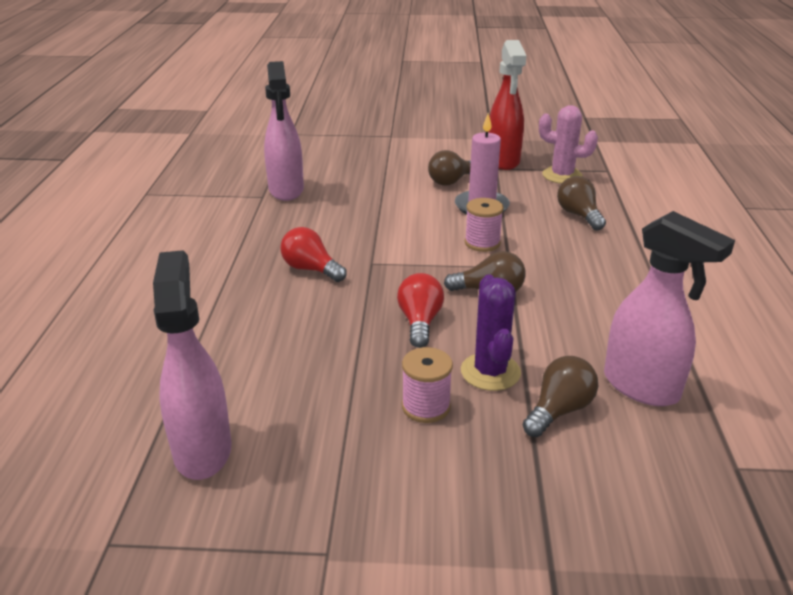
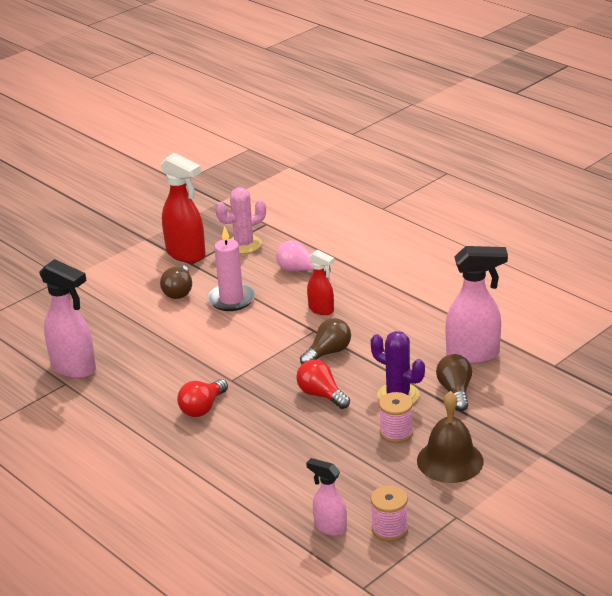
camera: 45 degrees left, 0 degrees up
(203, 450) = (330, 527): pink spray bottle -> pink spray bottle, size x0.57
(311, 269) = (202, 408): red light bulb -> red light bulb turned 45 degrees counterclockwise
(429, 481) = (450, 460): none -> brown bell
(482, 243) = (274, 325): pink spool -> pink spool (389, 529)
(545, 254) = (321, 310): none -> red spray bottle
(579, 215) = (300, 270): brown light bulb -> pink light bulb

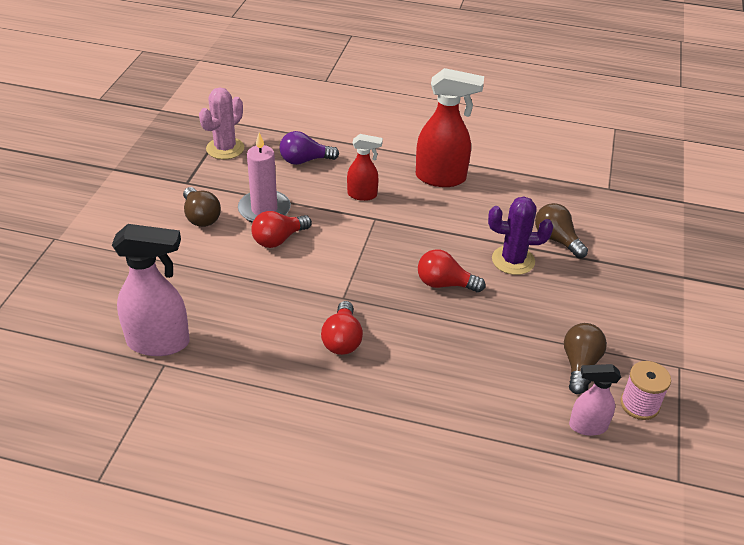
camera: 35 degrees left, 10 degrees up
(186, 254) = (173, 174): red spray bottle -> red spray bottle (441, 178)
(222, 324) = (278, 239): none -> red light bulb
(300, 270) = (305, 160): pink light bulb -> purple light bulb
(328, 353) = (410, 237): brown light bulb -> brown light bulb (579, 365)
(396, 433) = (548, 299): pink spool -> none
(450, 460) = (619, 311): brown bell -> none
(474, 355) = (537, 199): pink spray bottle -> none

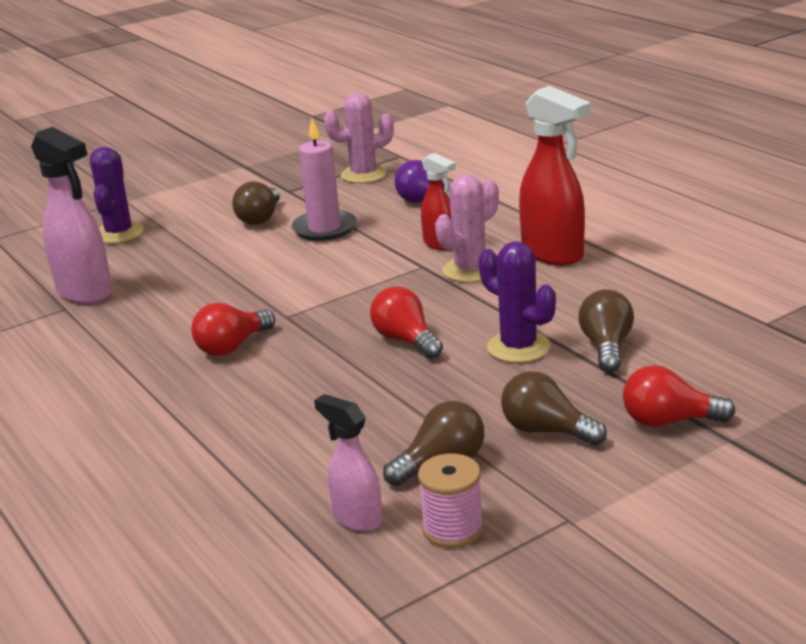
camera: 45 degrees right, 15 degrees down
(101, 274) = (119, 233): none -> purple cactus
(278, 239) = (300, 254): red light bulb -> red light bulb (669, 421)
(409, 210) = (470, 270): none -> pink cactus
(600, 314) = (546, 431): none -> brown light bulb

